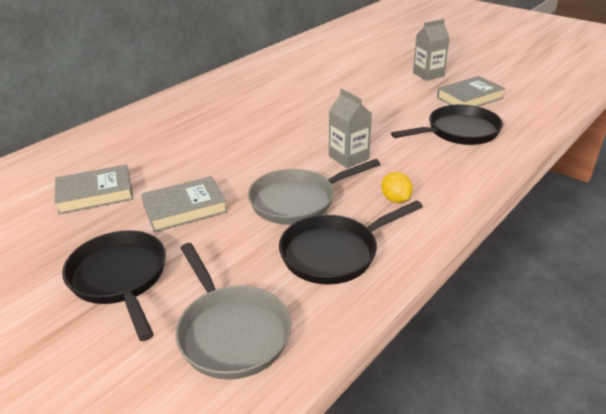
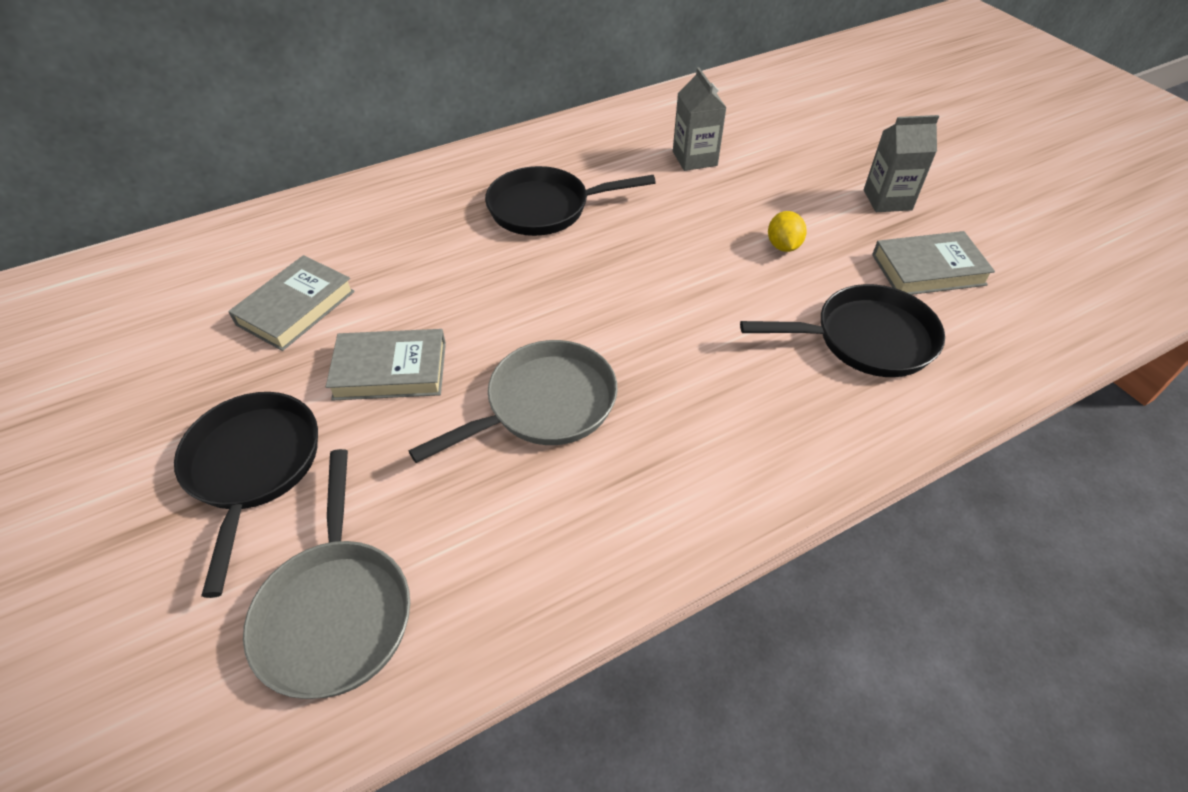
camera: 20 degrees right, 15 degrees up
(95, 194) = (296, 308): grey book -> grey book turned 60 degrees counterclockwise
(297, 201) = (544, 405): grey pan -> grey pan turned 150 degrees clockwise
(334, 253) = (541, 522): black pan -> black pan (545, 208)
(348, 157) = (663, 342): grey carton -> grey carton (694, 158)
(395, 199) = (686, 449): yellow lemon -> yellow lemon (783, 246)

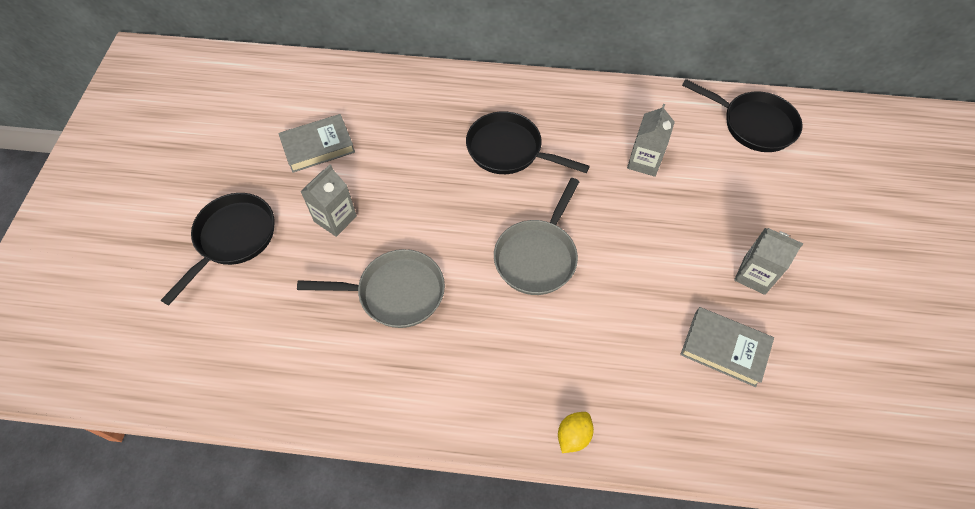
camera: 35 degrees right, 10 degrees up
(336, 611) = (214, 344): grey pan -> grey pan (537, 256)
(390, 370) = (335, 219): grey book -> grey carton
(783, 246) = (638, 269): yellow lemon -> yellow lemon (573, 436)
(866, 339) = (625, 372): black pan -> black pan (753, 124)

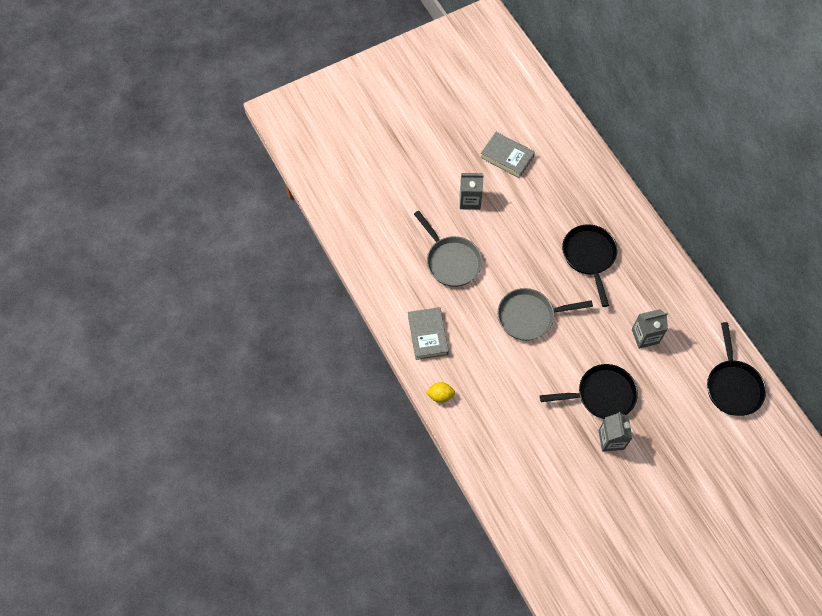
camera: 55 degrees right, 5 degrees up
(233, 238) = (419, 162): black pan -> black pan (601, 395)
(724, 348) = (548, 445): grey book -> grey book (428, 335)

